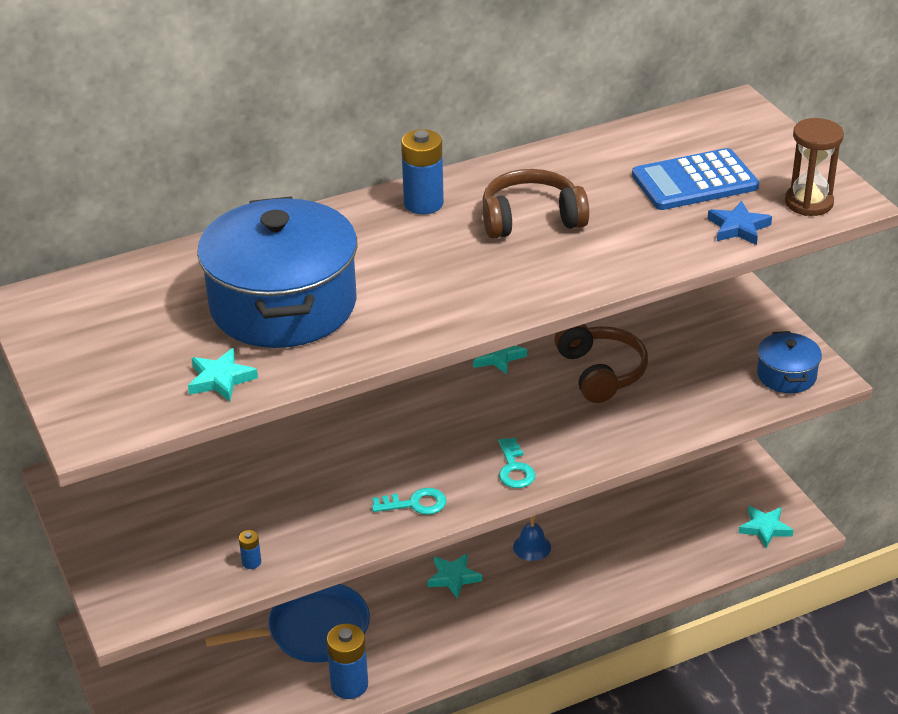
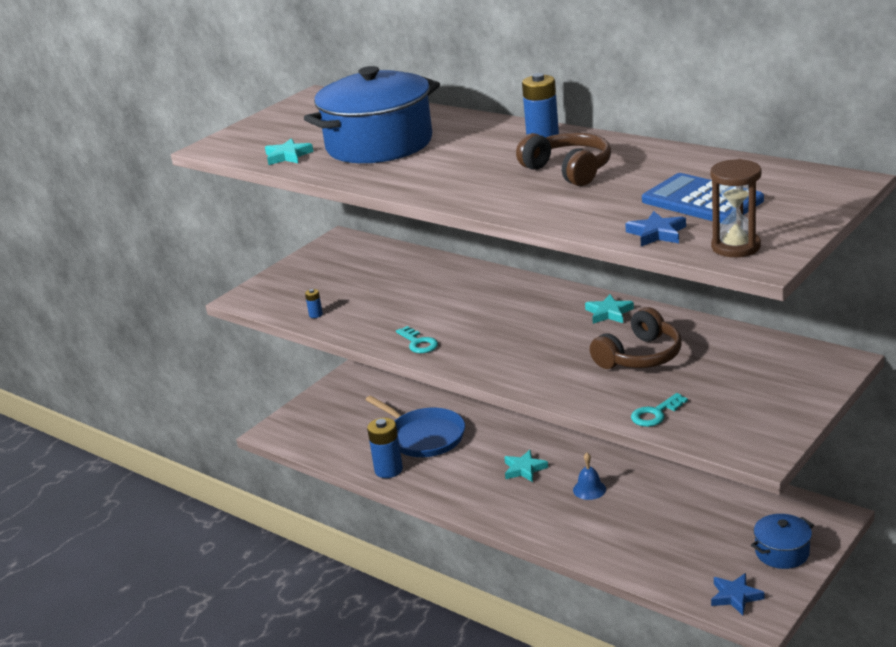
camera: 65 degrees right, 10 degrees down
(514, 468) = (491, 363): turquoise key -> turquoise key (655, 414)
(765, 528) = (735, 596): turquoise star -> blue star
(786, 375) = (740, 435): blue pot -> blue pot (782, 552)

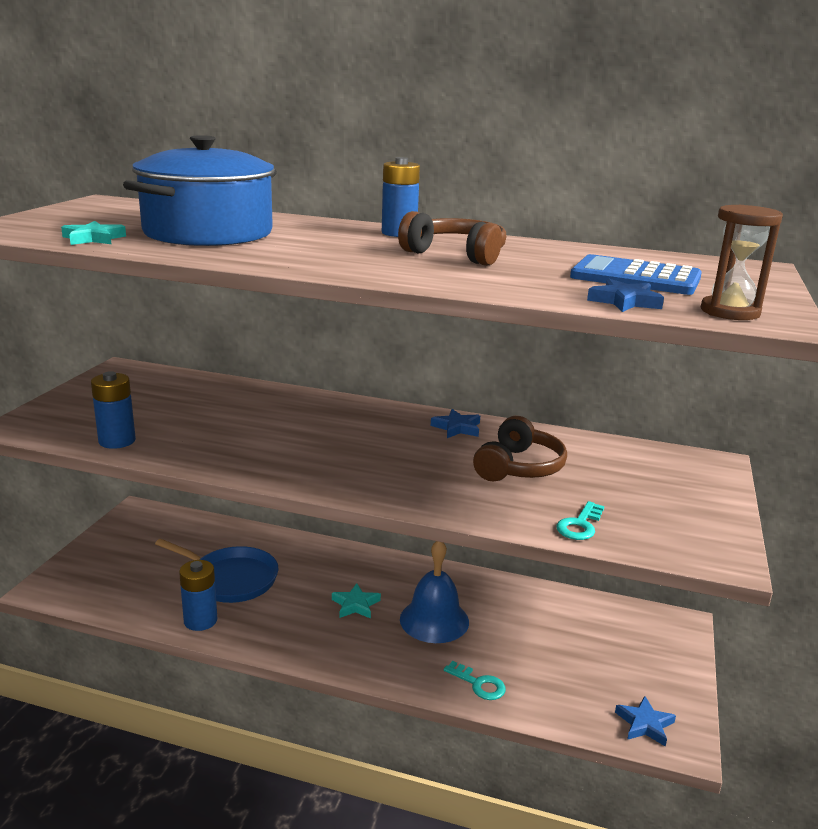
camera: 25 degrees left, 5 degrees down
(316, 315) = (117, 441): blue battery -> blue battery, size x2.14
(418, 343) = (260, 465): turquoise key -> turquoise key (479, 684)
(589, 489) = (434, 620): blue bell -> blue bell, size x1.96
(609, 313) = (457, 428): turquoise star -> blue star
(782, 552) = (659, 667): blue pot -> none

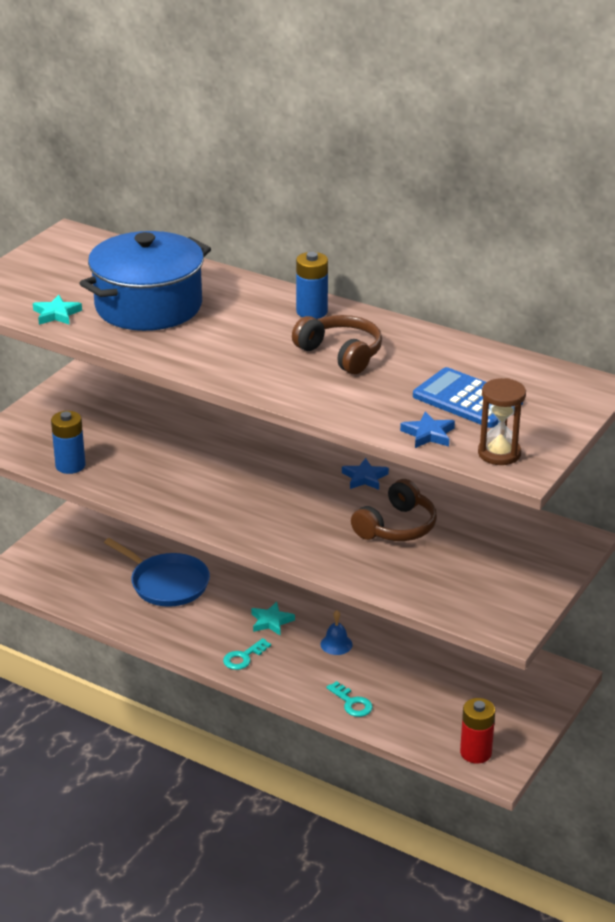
camera: 15 degrees right, 10 degrees up
(200, 620) = (134, 619): blue battery -> none
(434, 620) = (336, 644): blue bell -> blue bell, size x0.51
(580, 525) = (414, 588): turquoise key -> turquoise key (243, 657)
(644, 724) = (475, 753): blue star -> red battery

